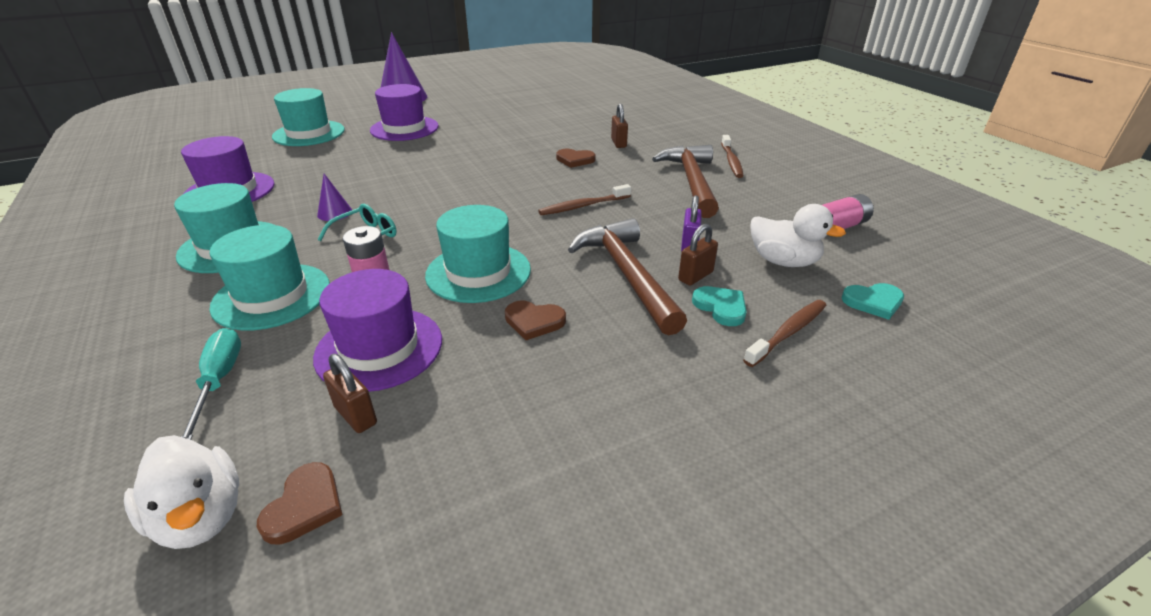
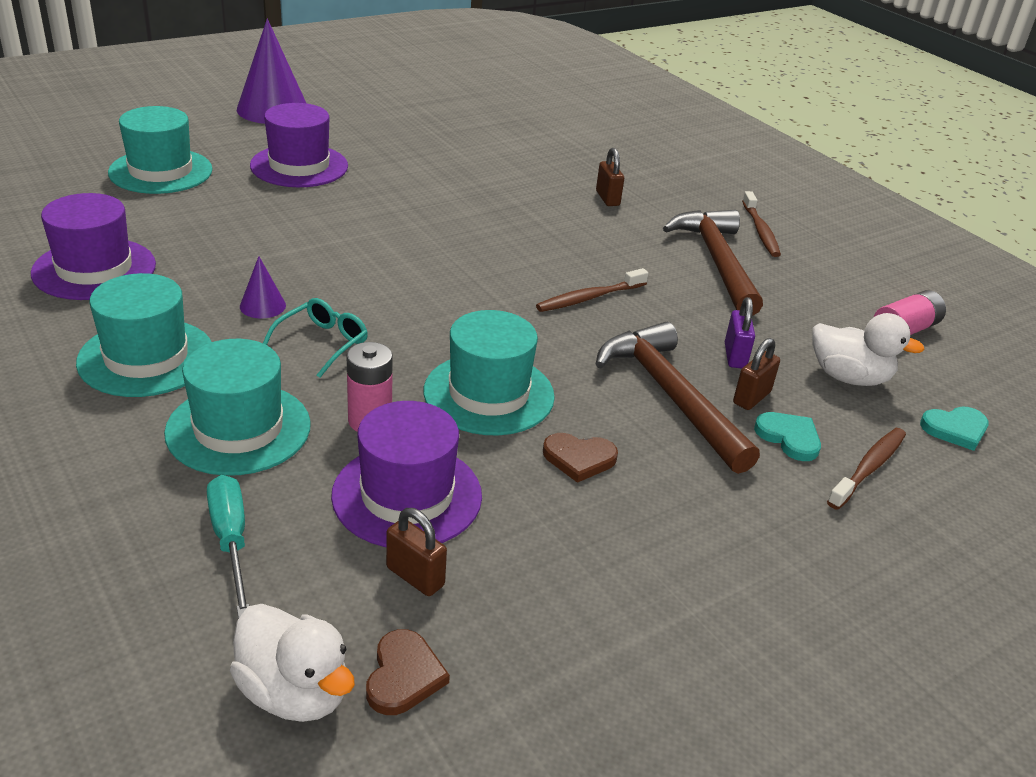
camera: 10 degrees left, 0 degrees up
(575, 160) = (557, 225): brown heart -> none

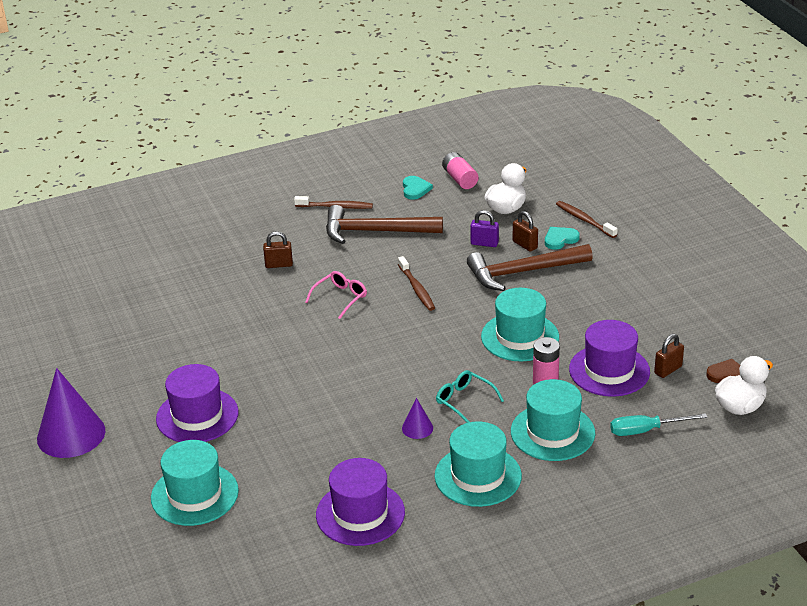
camera: 75 degrees left, 0 degrees up
(548, 241) = (340, 298): none -> pink glasses
(579, 458) = (578, 310): brown heart -> none
(955, 429) = (553, 186): turquoise heart -> turquoise heart (415, 189)

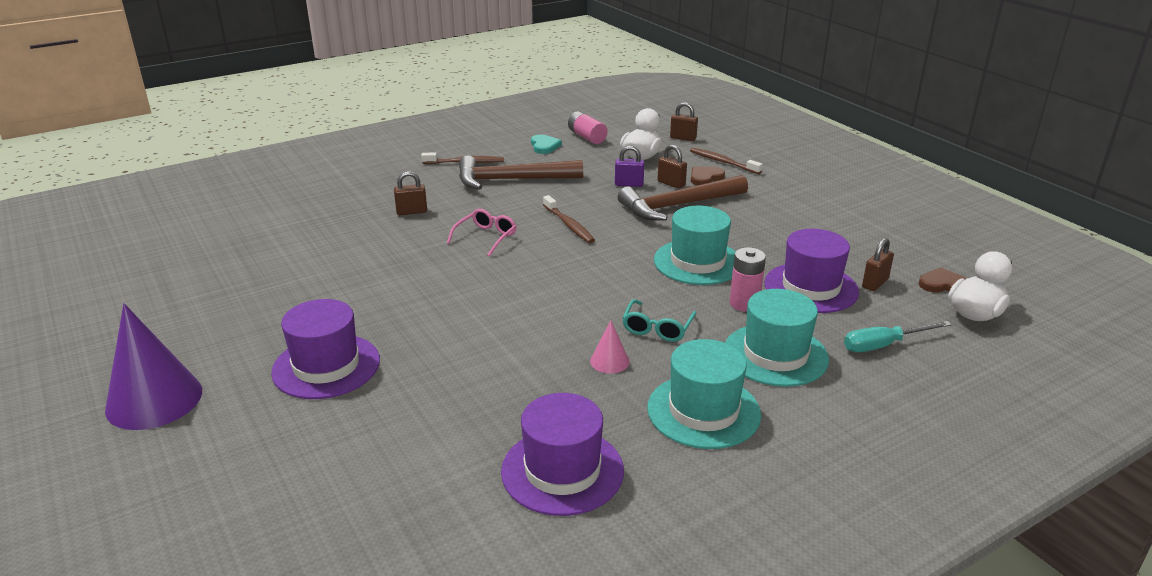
camera: 10 degrees left, 5 degrees down
(194, 494) = (327, 464): turquoise hat -> none
(417, 428) = (609, 361): purple cone -> pink cone
(464, 401) = (657, 328): turquoise glasses -> turquoise glasses turned 105 degrees counterclockwise
(555, 185) = (683, 138): none -> brown padlock
(560, 239) = (705, 178): turquoise heart -> brown heart

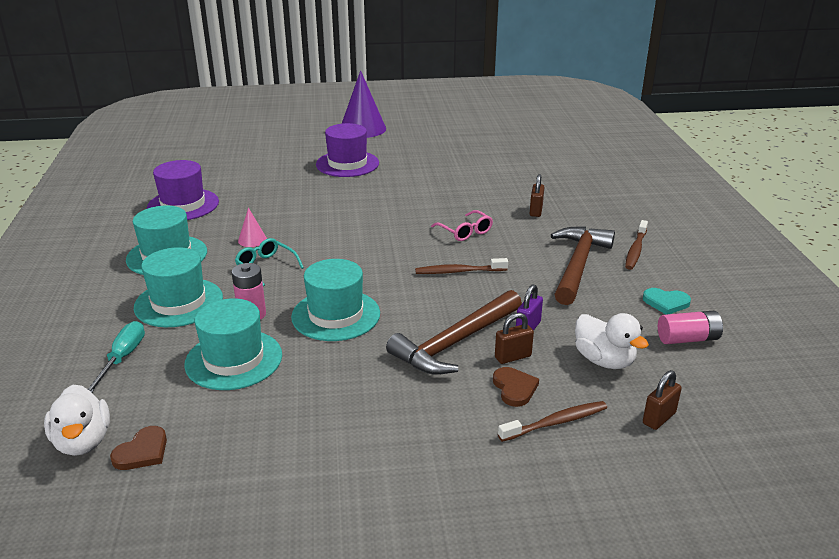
camera: 115 degrees right, 0 degrees up
(678, 205) = (455, 342): brown hammer -> brown hammer turned 135 degrees counterclockwise
(811, 288) = (234, 359): purple hat -> turquoise hat
(875, 283) = (197, 403): brown padlock -> none

